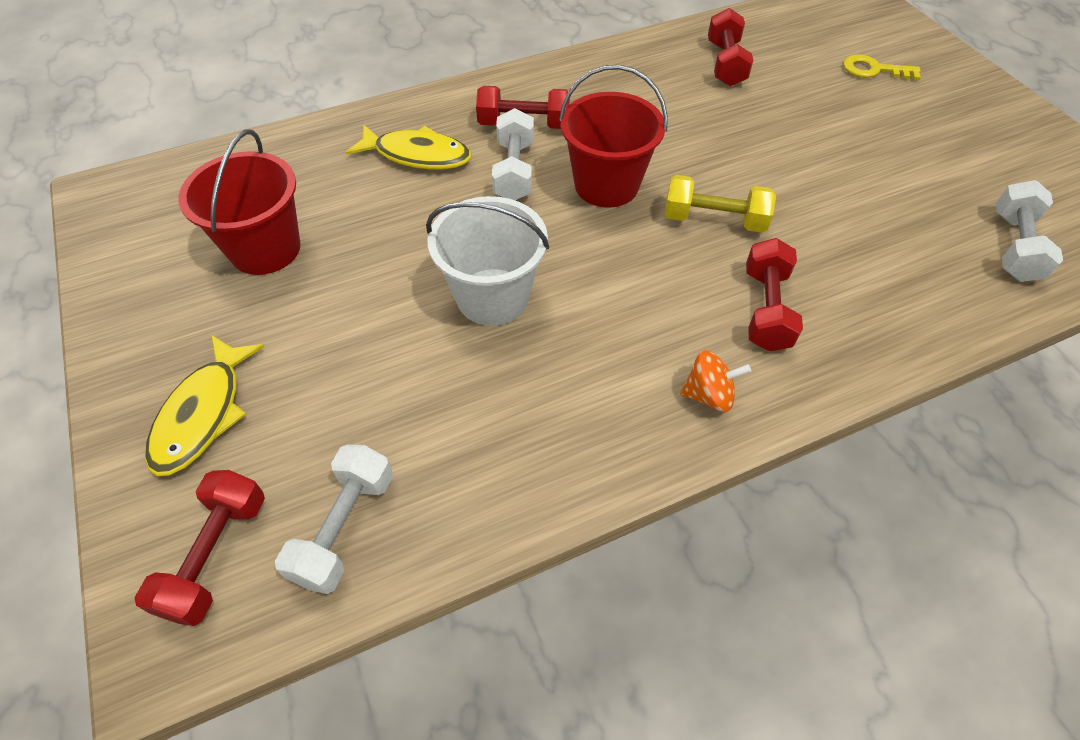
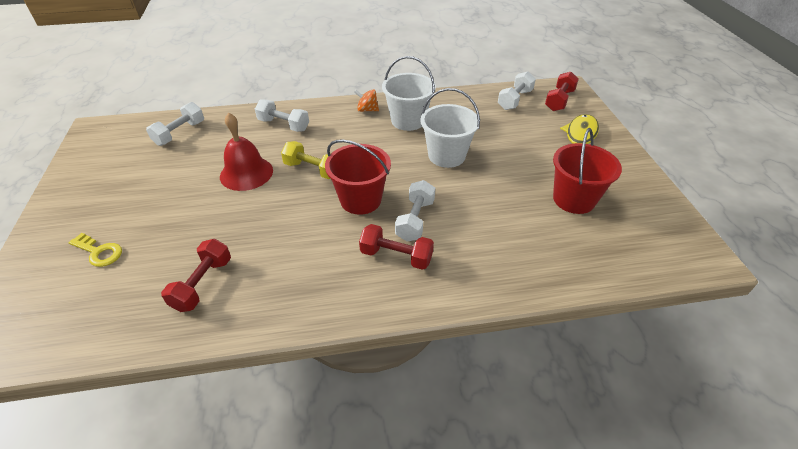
camera: 165 degrees left, 10 degrees down
(417, 155) = (480, 245): yellow fish -> none
(600, 379) = (408, 120): none -> white bucket
(766, 309) = (320, 130): red dumbbell -> none
(812, 194) = (246, 173): none -> red bell
(849, 308) = (284, 125): none -> white dumbbell

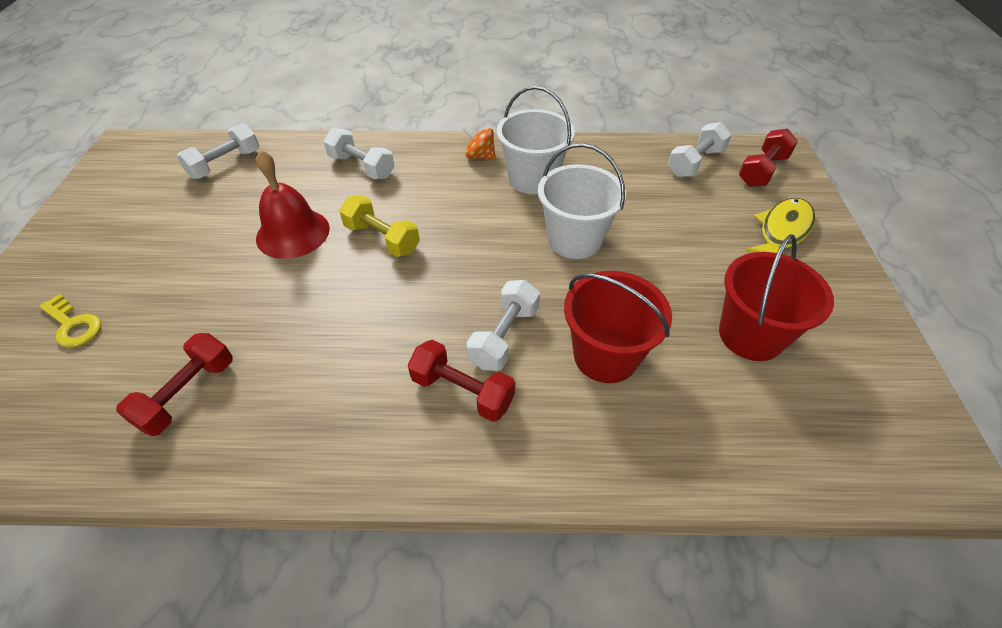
camera: 10 degrees right, 5 degrees up
(360, 200) = (435, 294): red bucket -> red bucket (605, 356)

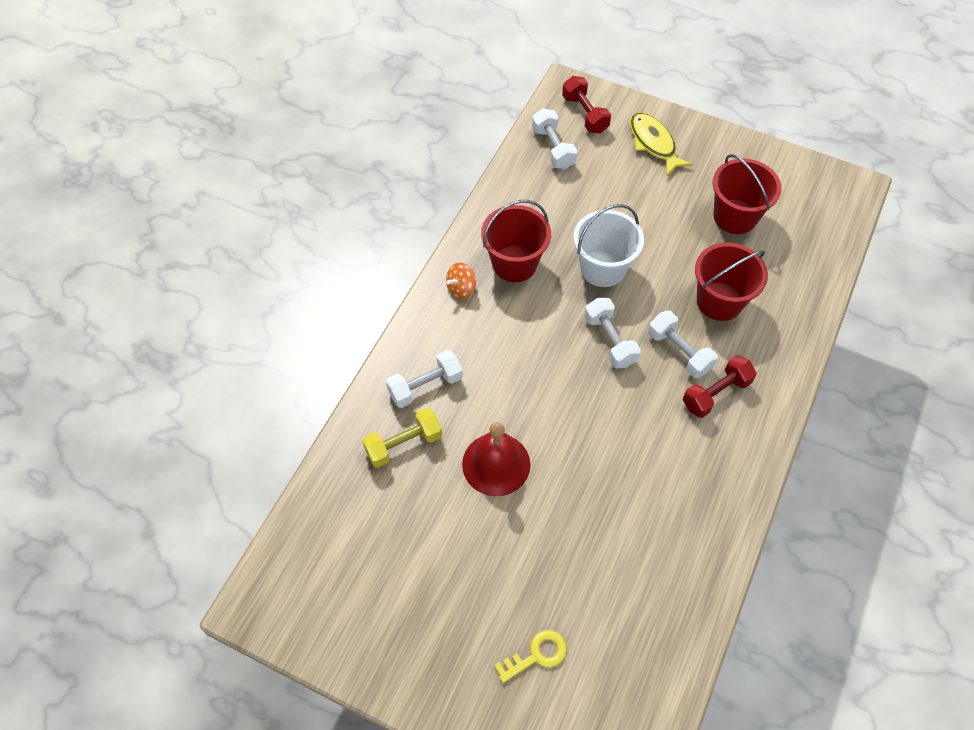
camera: 65 degrees left, 10 degrees up
(188, 394) = (650, 569): red dumbbell -> none
(225, 164) = (353, 505): white dumbbell -> white dumbbell (610, 340)
(382, 239) = (537, 398): yellow dumbbell -> yellow dumbbell (403, 444)
(532, 179) = (514, 263): white bucket -> red bucket

